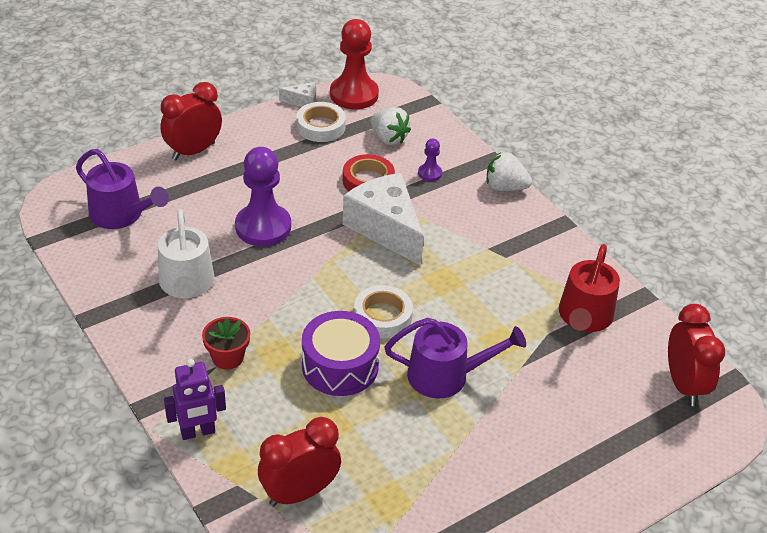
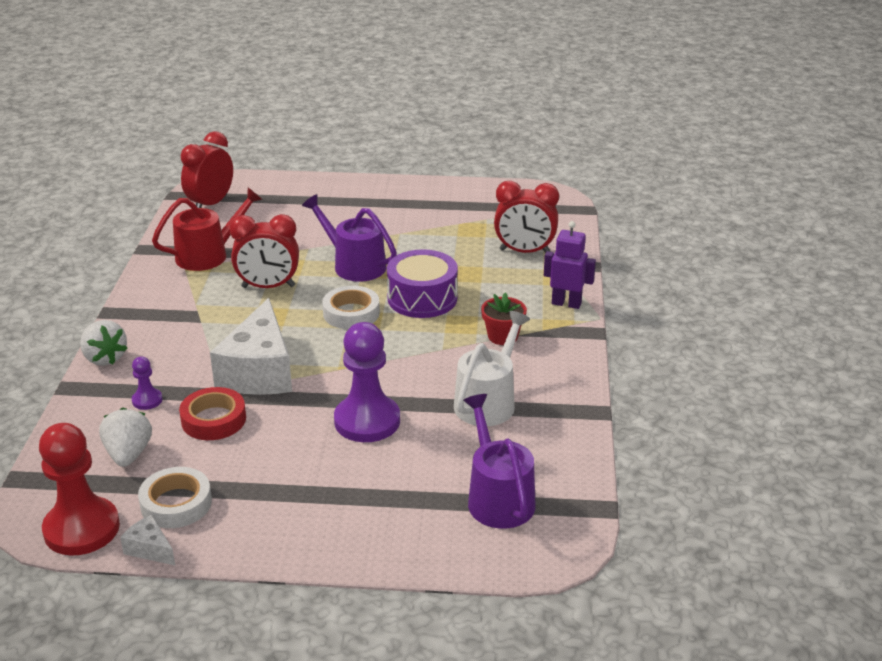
camera: 140 degrees left, 10 degrees down
(193, 151) = (351, 541): red clock -> red clock (268, 287)

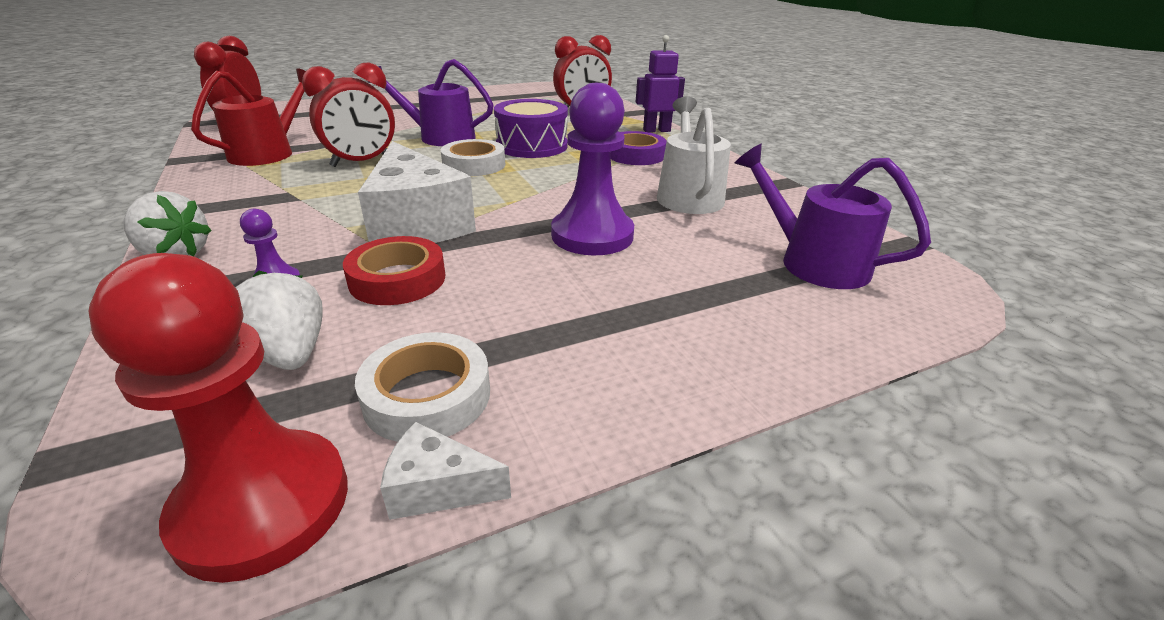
camera: 30 degrees left, 0 degrees up
(502, 336) = (635, 155): red flower pot -> purple tape

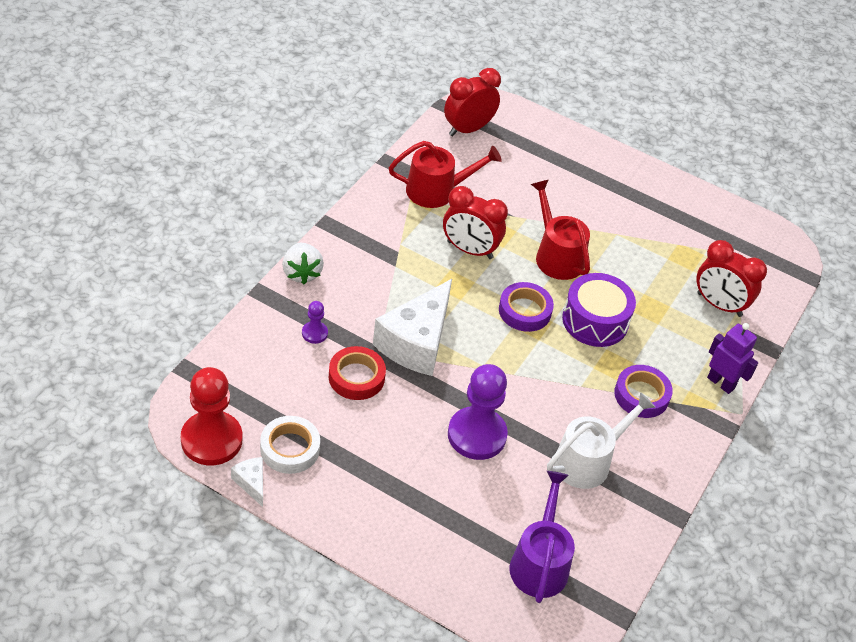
camera: 50 degrees right, 15 degrees up
(289, 354) = (276, 383): white strawberry -> none
(440, 137) = (556, 256): purple watering can -> red watering can
(474, 165) = (524, 311): white tape -> purple tape

